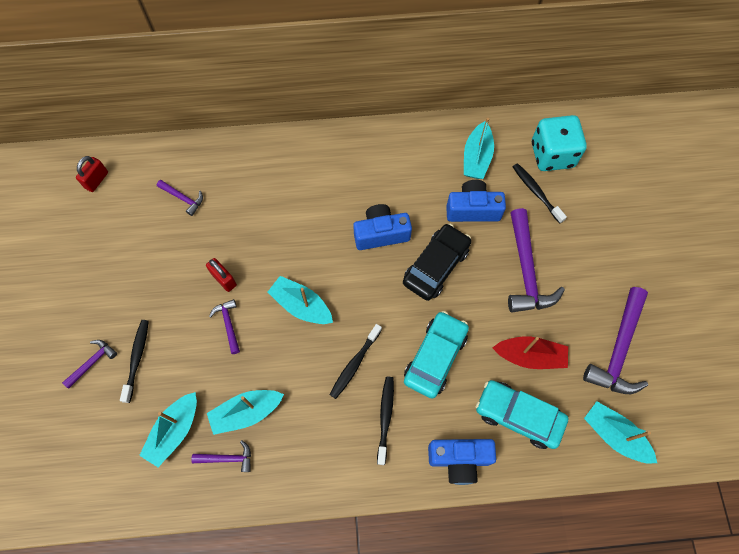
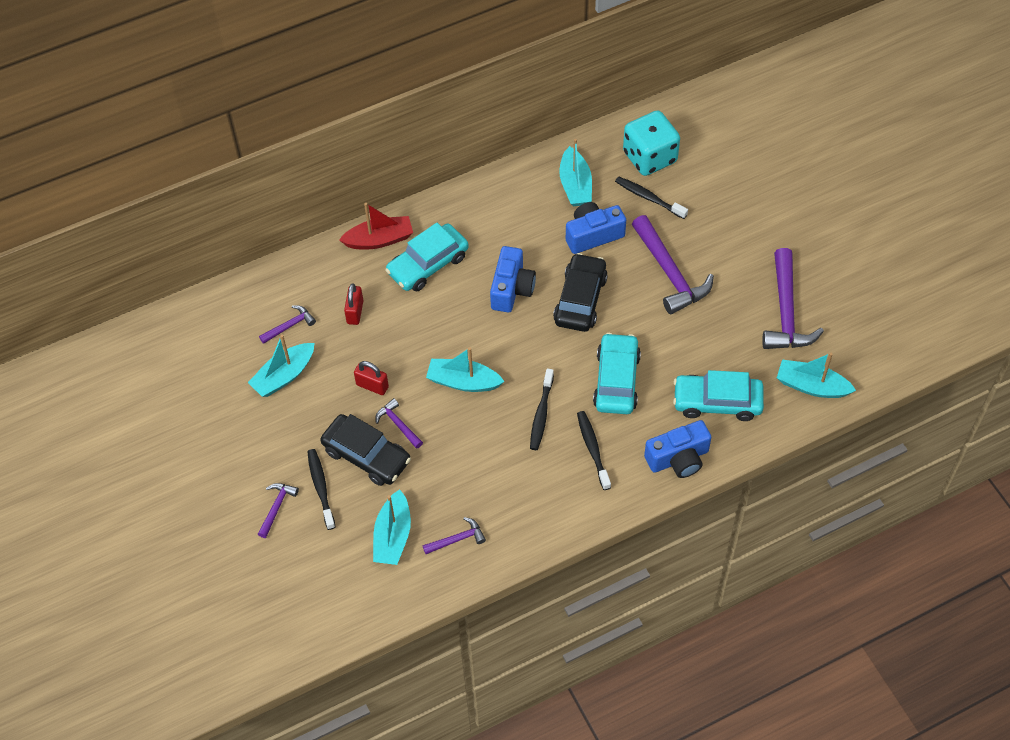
camera: 20 degrees left, 10 degrees down
(96, 180) = (186, 340): red padlock -> red padlock (355, 312)
(183, 198) = (289, 326): purple hammer -> purple hammer turned 45 degrees counterclockwise
(189, 343) = (366, 455): none -> black car
(246, 412) = (456, 494): turquoise boat -> turquoise boat (284, 376)
(320, 185) = (428, 264): none -> turquoise car
(381, 233) = (511, 289): blue camera -> blue camera turned 135 degrees clockwise
(530, 356) = (706, 347): red boat -> red boat (379, 240)

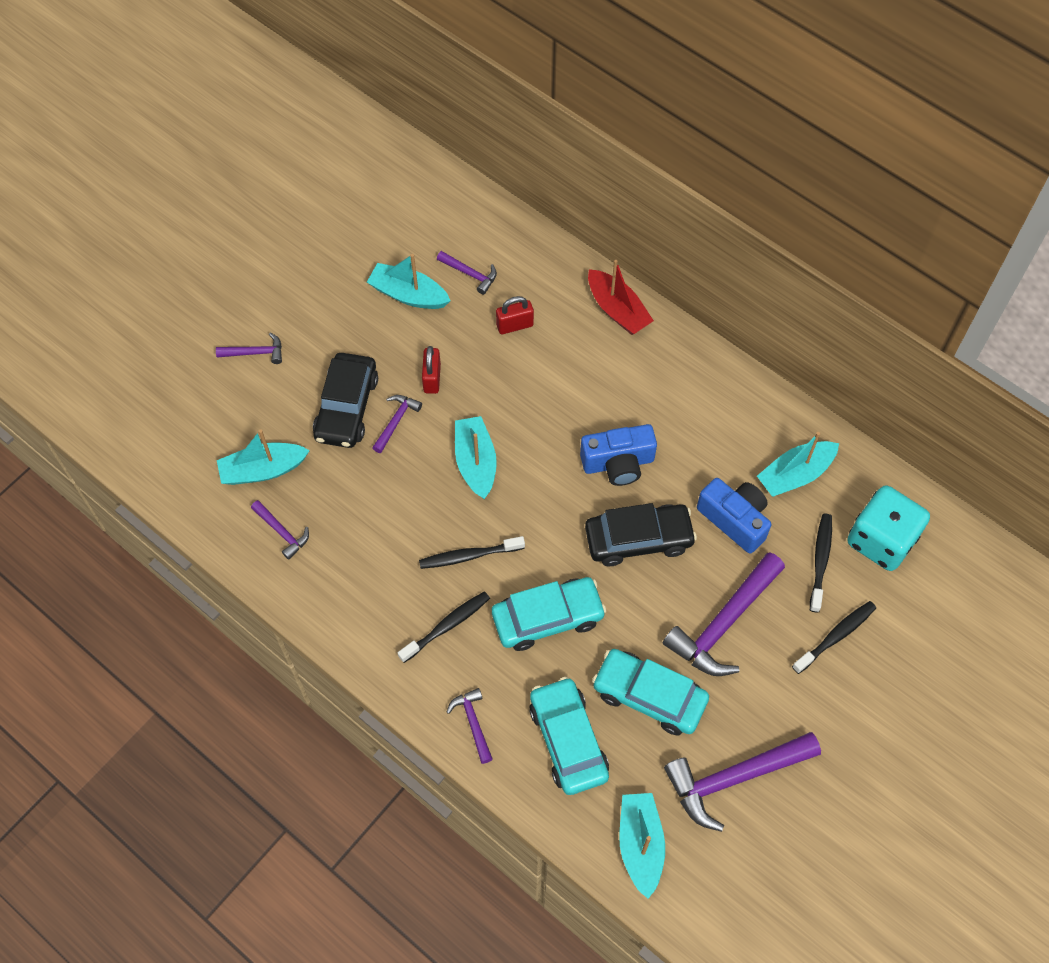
camera: 65 degrees right, 5 degrees up
(321, 487) = (293, 382): black toothbrush -> black toothbrush (836, 636)
(428, 264) = (609, 368): turquoise car -> turquoise car (649, 696)
(678, 458) = (473, 723): blue camera -> purple hammer

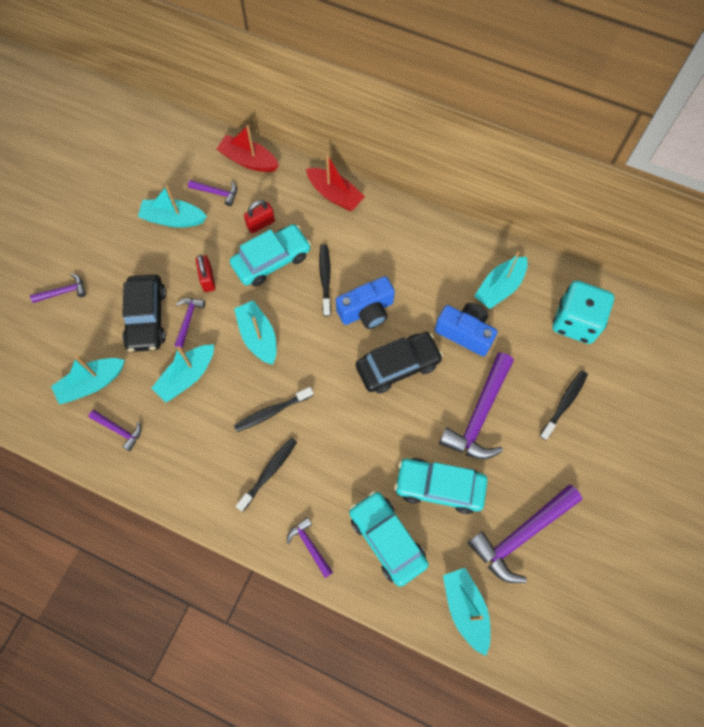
camera: 15 degrees left, 5 degrees up
(377, 489) = (187, 376): none -> turquoise boat
(520, 242) = (248, 160): none -> red boat
(548, 618) = (345, 445): turquoise car -> turquoise car (271, 260)
(820, 560) = (536, 348): black toothbrush -> black toothbrush (325, 278)

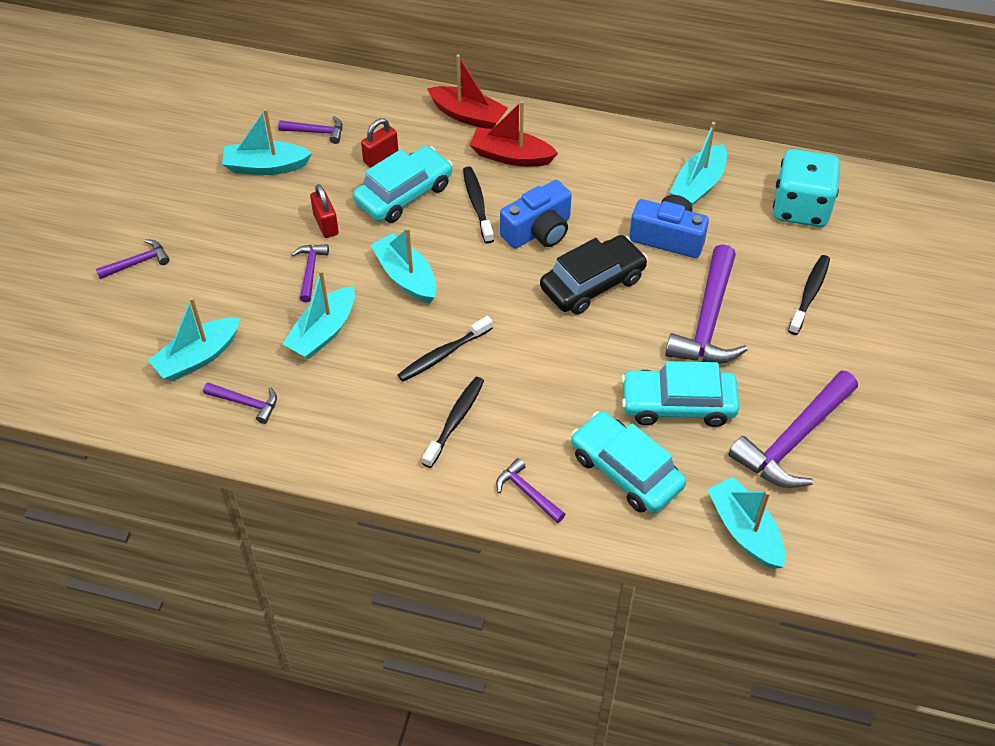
camera: 10 degrees left, 15 degrees down
(146, 318) = (255, 276): black car -> none
(248, 160) = (349, 93): red boat -> red boat (511, 156)

